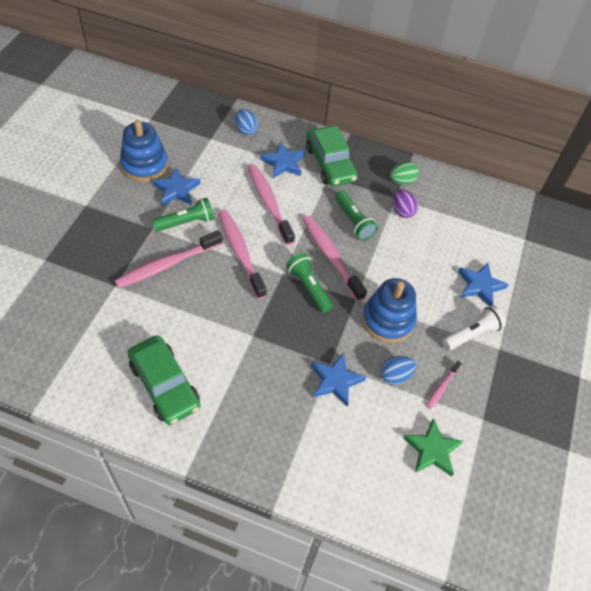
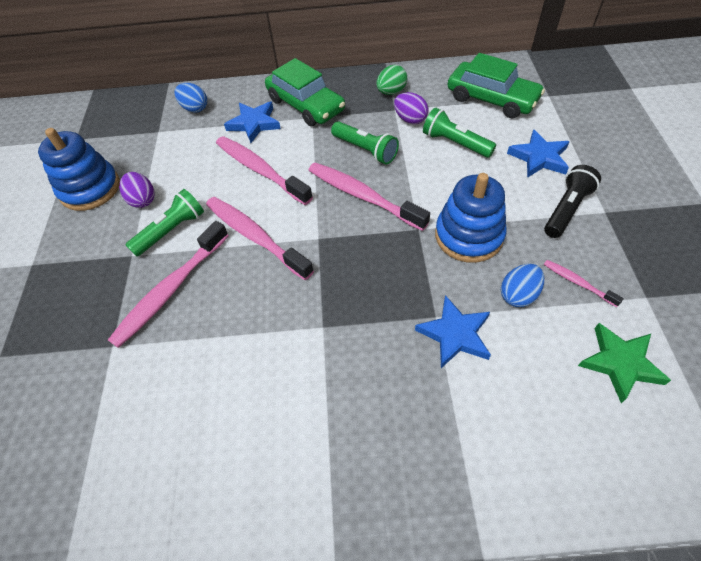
camera: 15 degrees left, 0 degrees up
(164, 385) = (241, 449): green car -> green car (491, 99)
(176, 190) = (142, 200): blue star -> purple egg
(309, 287) = (358, 240): green flashlight -> green flashlight (455, 143)
(442, 387) = (578, 282): pink toothbrush -> pink toothbrush turned 120 degrees clockwise
(471, 334) = (566, 209): white flashlight -> black flashlight

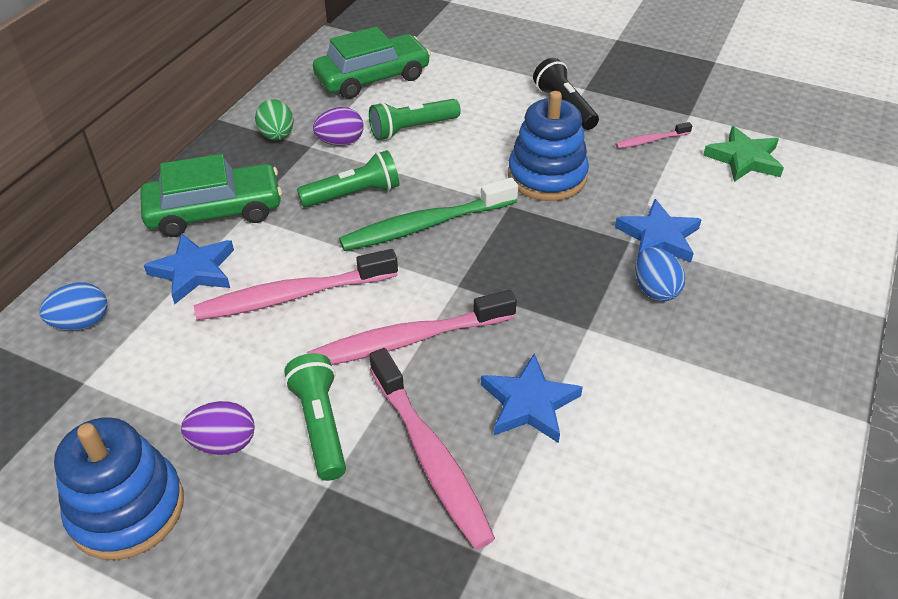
camera: 65 degrees left, 10 degrees down
(363, 196) = (425, 225): pink toothbrush -> green toothbrush
(518, 295) = (640, 179): blue egg -> blue egg (655, 290)
(539, 157) = (486, 90): blue star -> blue star (529, 403)

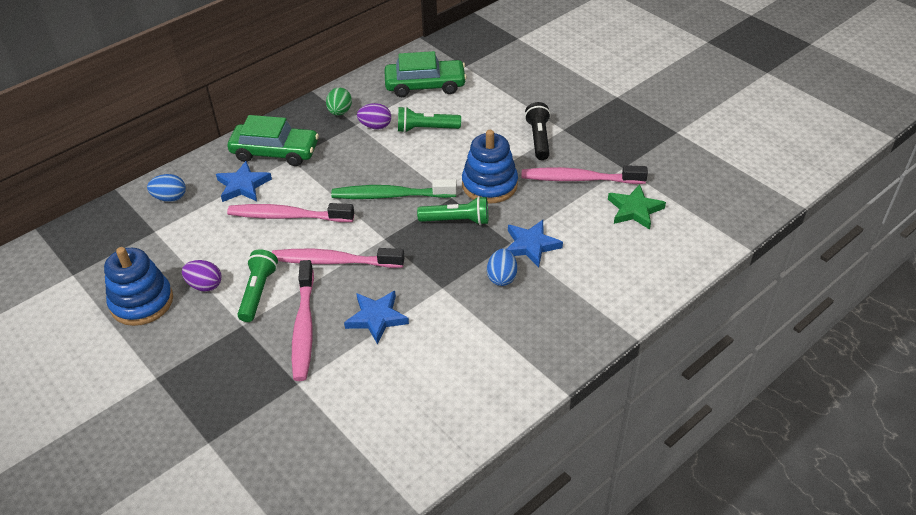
camera: 25 degrees right, 0 degrees up
(353, 194) = (361, 163): green flashlight -> green flashlight (456, 220)
(650, 140) = (579, 179): pink toothbrush -> pink toothbrush, size x2.06

